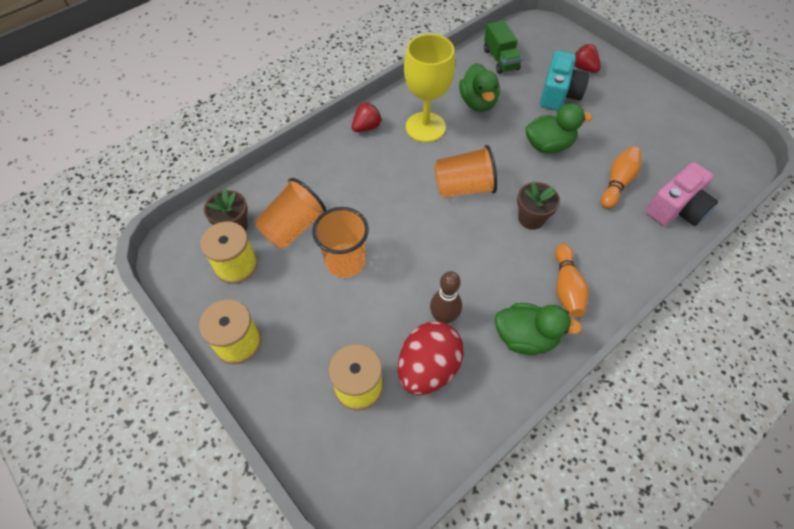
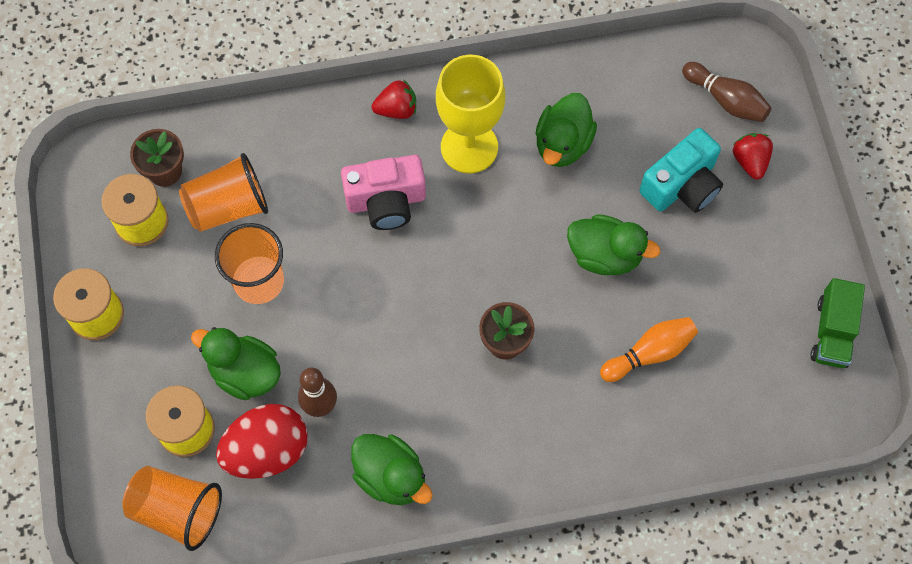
camera: 30 degrees right, 10 degrees up
(375, 324) = (245, 373): none -> green duck
(463, 187) = (455, 258): orange cup -> orange cup (177, 510)
(500, 59) = (645, 89): green truck -> green truck (832, 332)
(546, 47) = (726, 100): none -> brown bowling pin
(566, 287) = (479, 447): orange bowling pin -> none
(676, 209) = (693, 426): pink camera -> pink camera (386, 201)

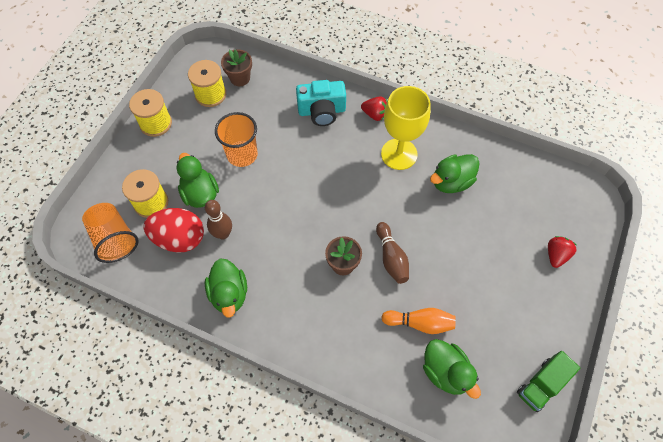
camera: 35 degrees right, 5 degrees down
(228, 206) = (256, 111): orange cup -> none
(386, 201) = (335, 155): pink camera -> none
(605, 255) = (433, 253): green duck -> green duck (445, 372)
(682, 185) = (505, 244): turquoise camera -> turquoise camera (322, 111)
(726, 100) = (564, 214): brown bowling pin -> brown bowling pin (391, 258)

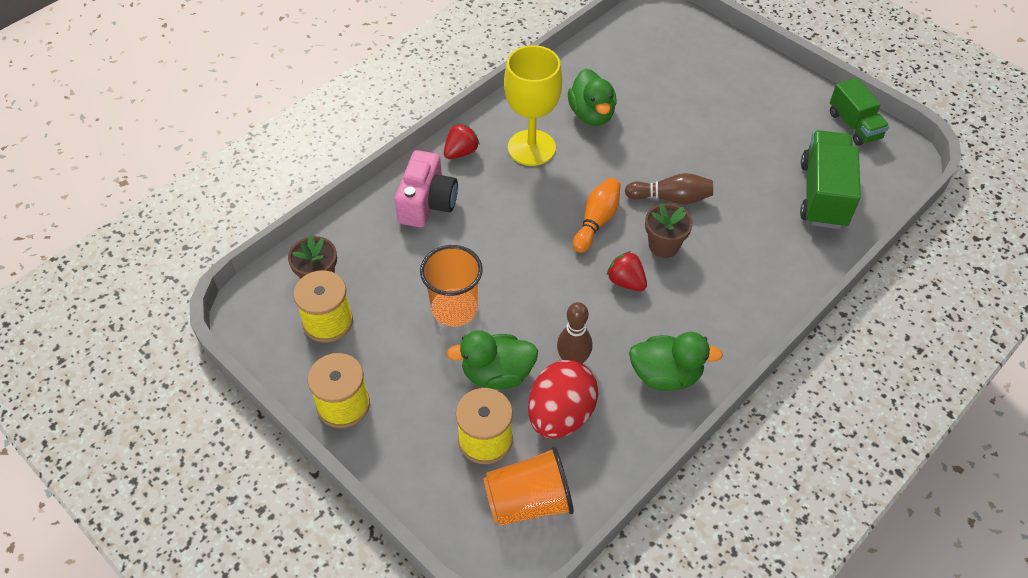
camera: 70 degrees left, 10 degrees down
(322, 111) = (427, 203): turquoise camera -> pink camera
(420, 323) = (761, 198): orange bowling pin -> orange bowling pin (596, 221)
(445, 372) = (823, 195): green duck -> green truck
(556, 255) = (715, 64): red strawberry -> red strawberry (626, 282)

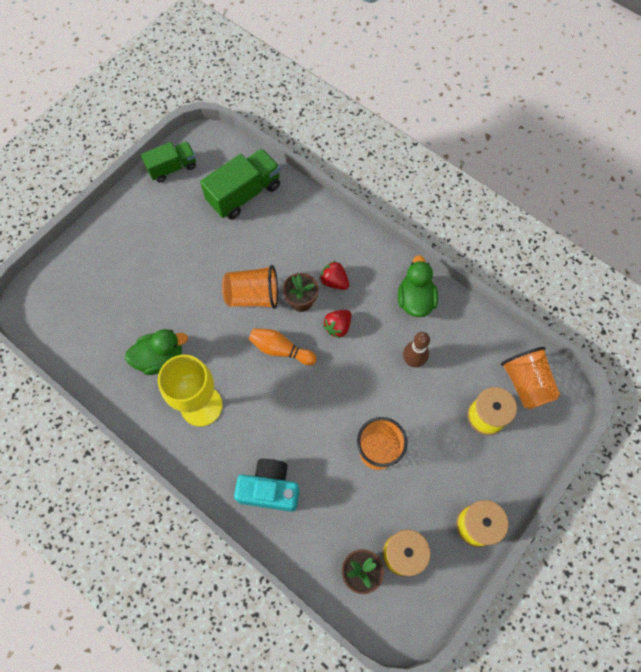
camera: 95 degrees left, 15 degrees up
(427, 203) = (269, 489): pink camera -> turquoise camera
(461, 152) = (208, 466): red strawberry -> red strawberry (334, 281)
(497, 374) = (431, 413): green duck -> none
(560, 415) = (458, 367): red egg -> none
(671, 198) = (253, 296): brown bowling pin -> orange cup
(823, 195) = (244, 194): green truck -> green truck turned 135 degrees clockwise

